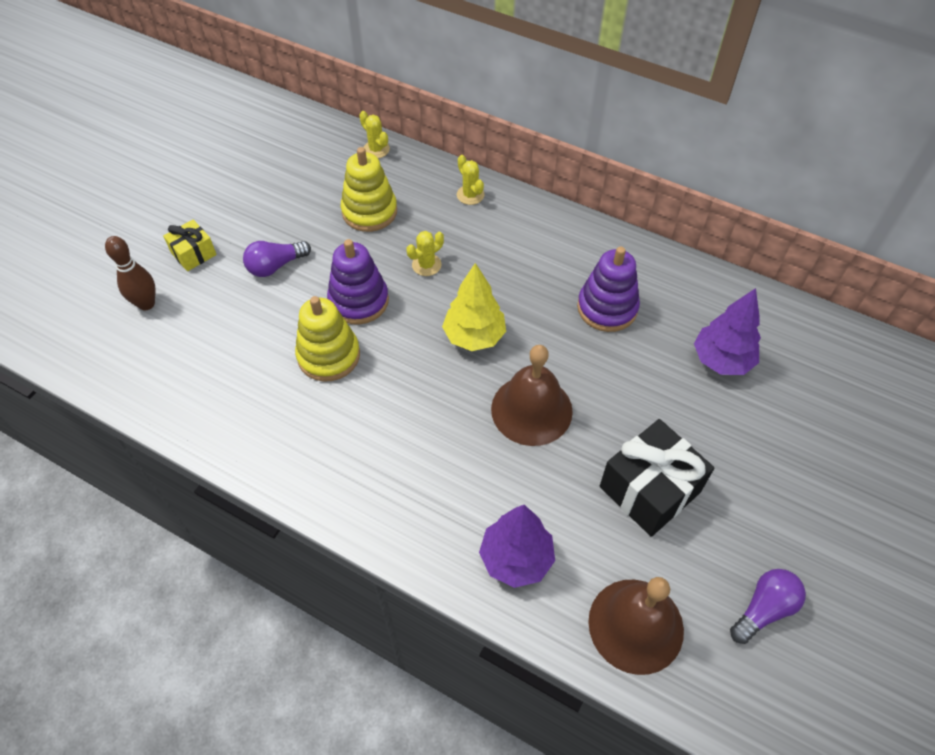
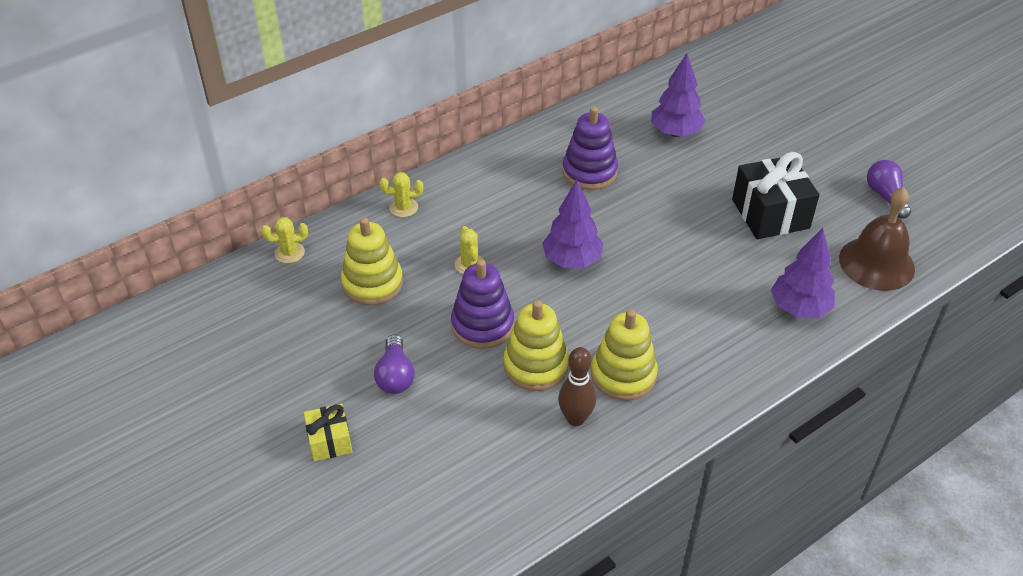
camera: 65 degrees left, 10 degrees down
(146, 304) = (375, 500): brown bowling pin -> brown bowling pin (575, 419)
(347, 426) = (623, 375): none -> yellow stacking toy
(474, 336) = (572, 260): yellow tree -> purple tree
(531, 410) = (667, 251): brown bell -> none

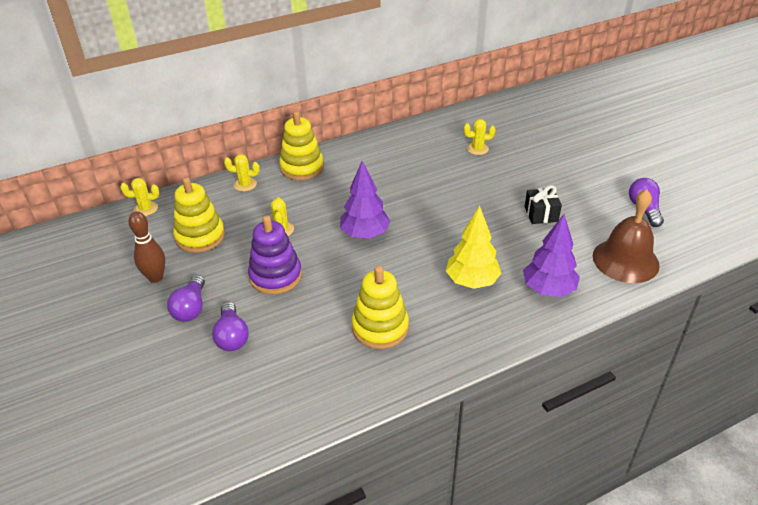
camera: 10 degrees right, 5 degrees down
(330, 441) = (118, 353): yellow gift -> none
(457, 405) = (232, 336): none -> purple light bulb
(535, 366) = (308, 312): yellow stacking toy -> yellow stacking toy (302, 167)
(575, 419) = (328, 359): brown bowling pin -> brown bowling pin (155, 277)
(589, 172) = (400, 171): purple stacking toy -> none
(675, 132) = (477, 149): purple tree -> yellow cactus
(711, 307) = (471, 281): none -> yellow tree
(770, 214) = (541, 214): black gift -> black gift, size x0.55

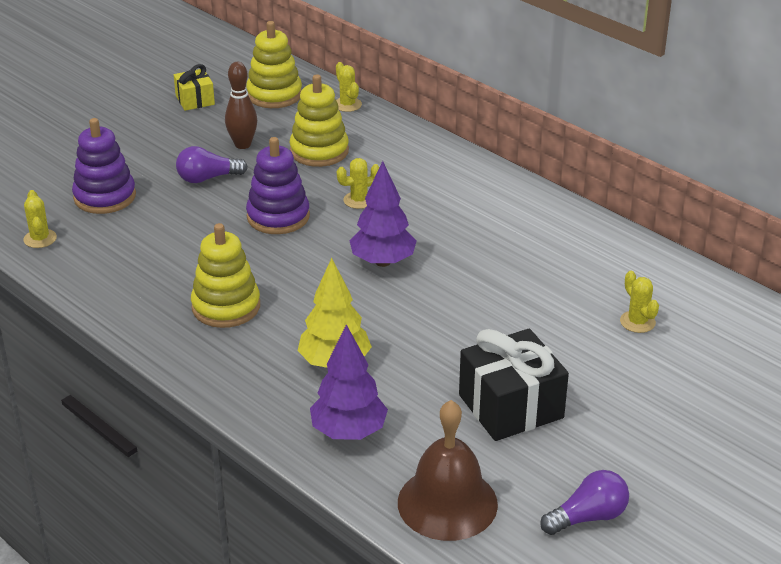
camera: 70 degrees right, 5 degrees down
(56, 295) = (195, 100): none -> yellow gift
(170, 383) = (105, 197): none -> purple stacking toy
(232, 336) = (177, 214): purple light bulb -> none
(245, 184) = (429, 153): yellow cactus -> yellow cactus (40, 239)
(302, 167) = (489, 184): yellow stacking toy -> yellow stacking toy (274, 95)
(541, 214) = (510, 406): black gift -> black gift, size x1.81

